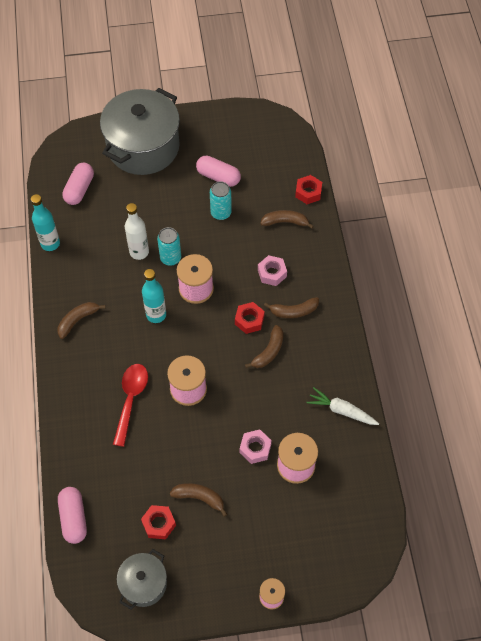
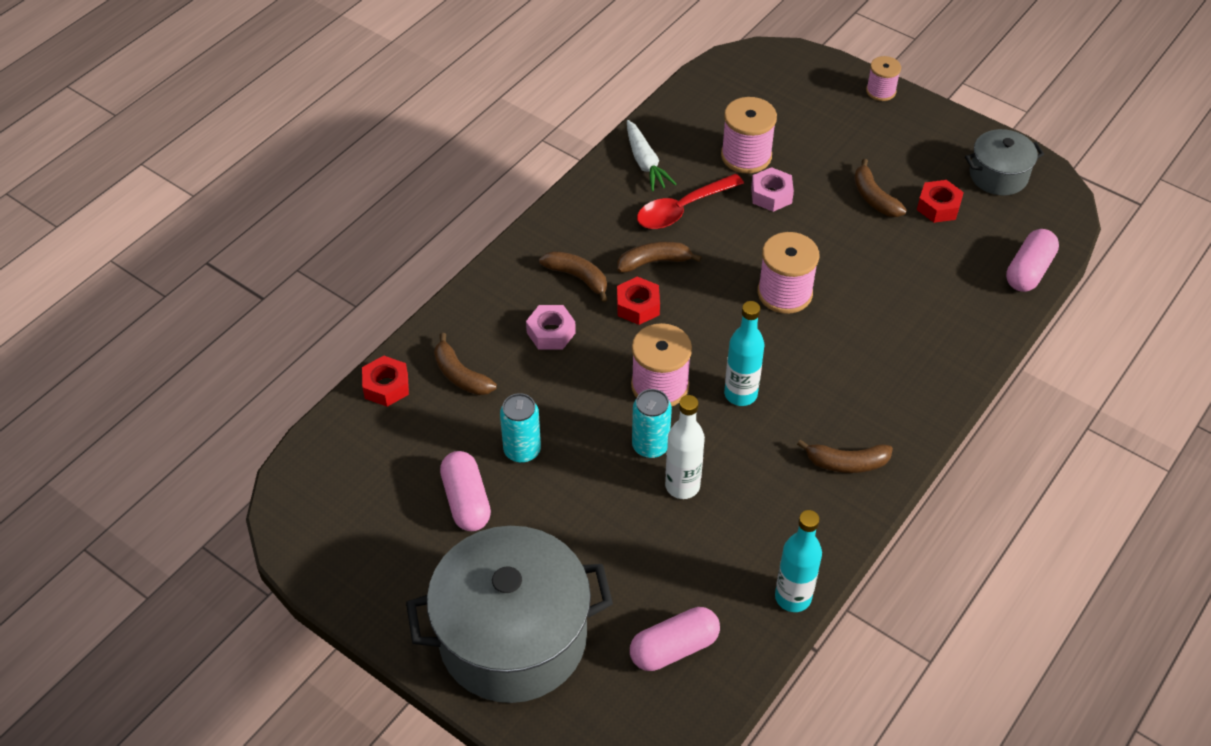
camera: 135 degrees left, 10 degrees down
(131, 399) = (862, 330): red spoon -> red spoon (682, 209)

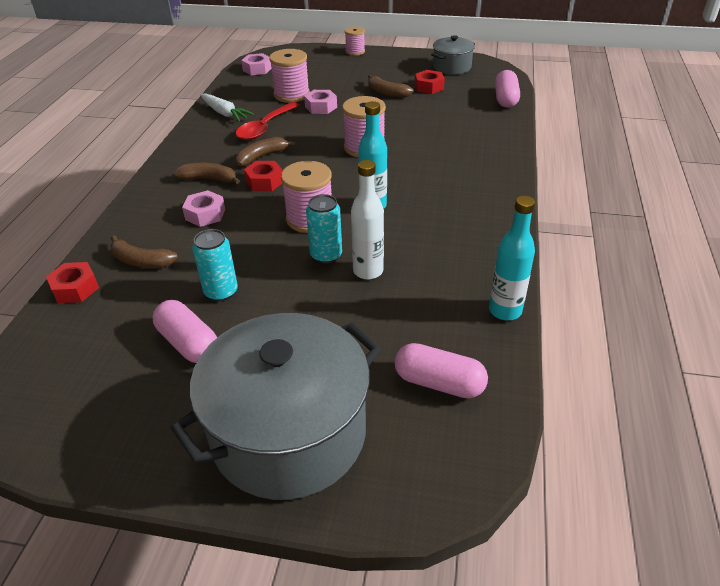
camera: 25 degrees left, 10 degrees down
(674, 648) = (439, 383): pink capsule -> pink capsule turned 75 degrees clockwise
(727, 84) = (257, 69): none -> pink nut
(846, 463) = (476, 219): brown banana -> none

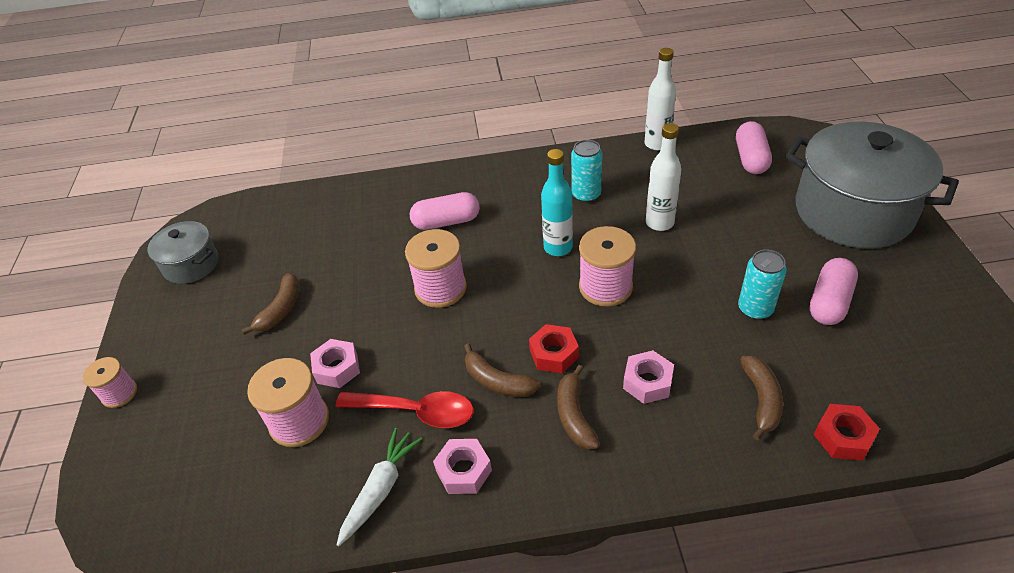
camera: 105 degrees left, 5 degrees up
(257, 69) = (193, 519): pink nut -> pink nut (464, 471)
(326, 255) = (655, 255): turquoise can -> turquoise can (586, 195)
(429, 87) = (259, 272): red nut -> none
(505, 99) = (289, 201): pink capsule -> pink capsule (446, 222)
(505, 311) = (657, 144): turquoise bottle -> white bottle

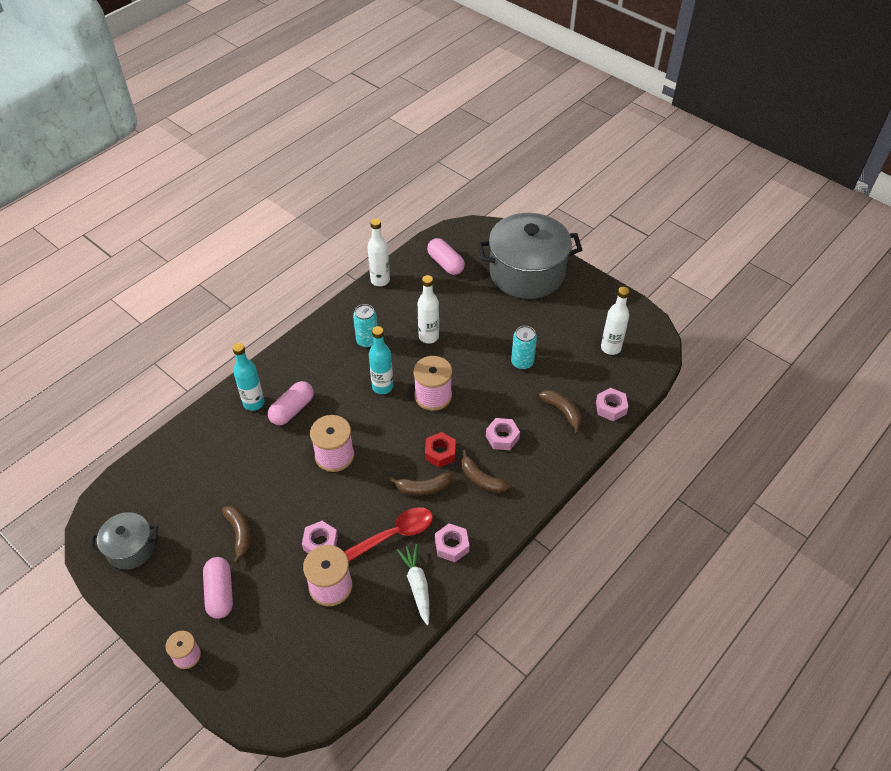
camera: 45 degrees left, 5 degrees up
(419, 197) = (253, 403): none -> turquoise bottle
(829, 302) = (554, 337): pink capsule -> pink capsule (220, 593)
(843, 437) = (611, 408): red nut -> pink nut
(909, 358) = (610, 348): none -> white bottle

